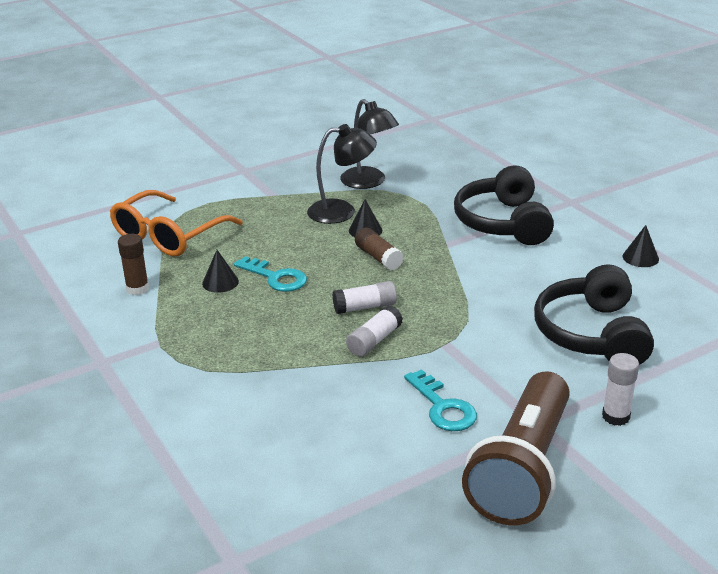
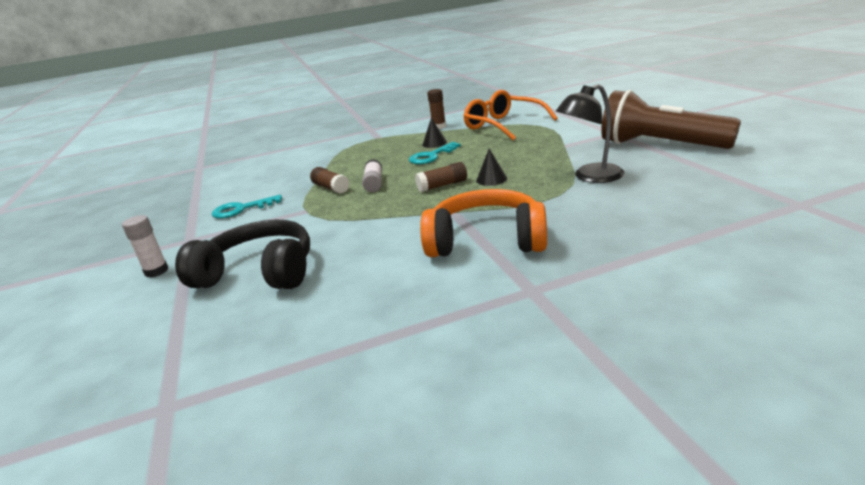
camera: 105 degrees right, 5 degrees down
(342, 211) = (529, 169): black lamp -> none
(374, 341) = (331, 188): white glue stick -> brown glue stick
(503, 223) = (486, 240): black headphones -> orange headphones
(522, 469) = (159, 232): brown flashlight -> brown flashlight (660, 145)
(640, 257) = (366, 325): black cone -> none

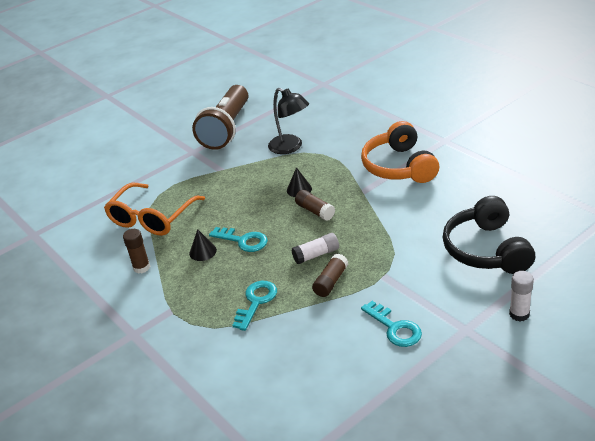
camera: 110 degrees left, 10 degrees up
(348, 161) = (256, 302): none -> turquoise key

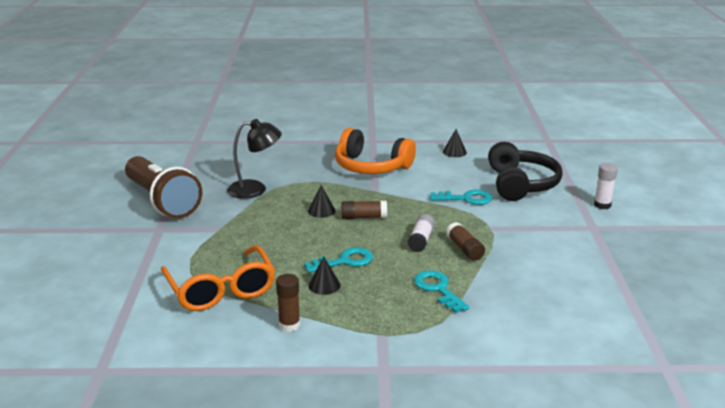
camera: 55 degrees left, 10 degrees down
(395, 328) = (556, 249): turquoise key -> turquoise key (466, 198)
(486, 249) = (520, 184): black headphones -> black headphones turned 120 degrees counterclockwise
(491, 185) = (454, 152): none -> black cone

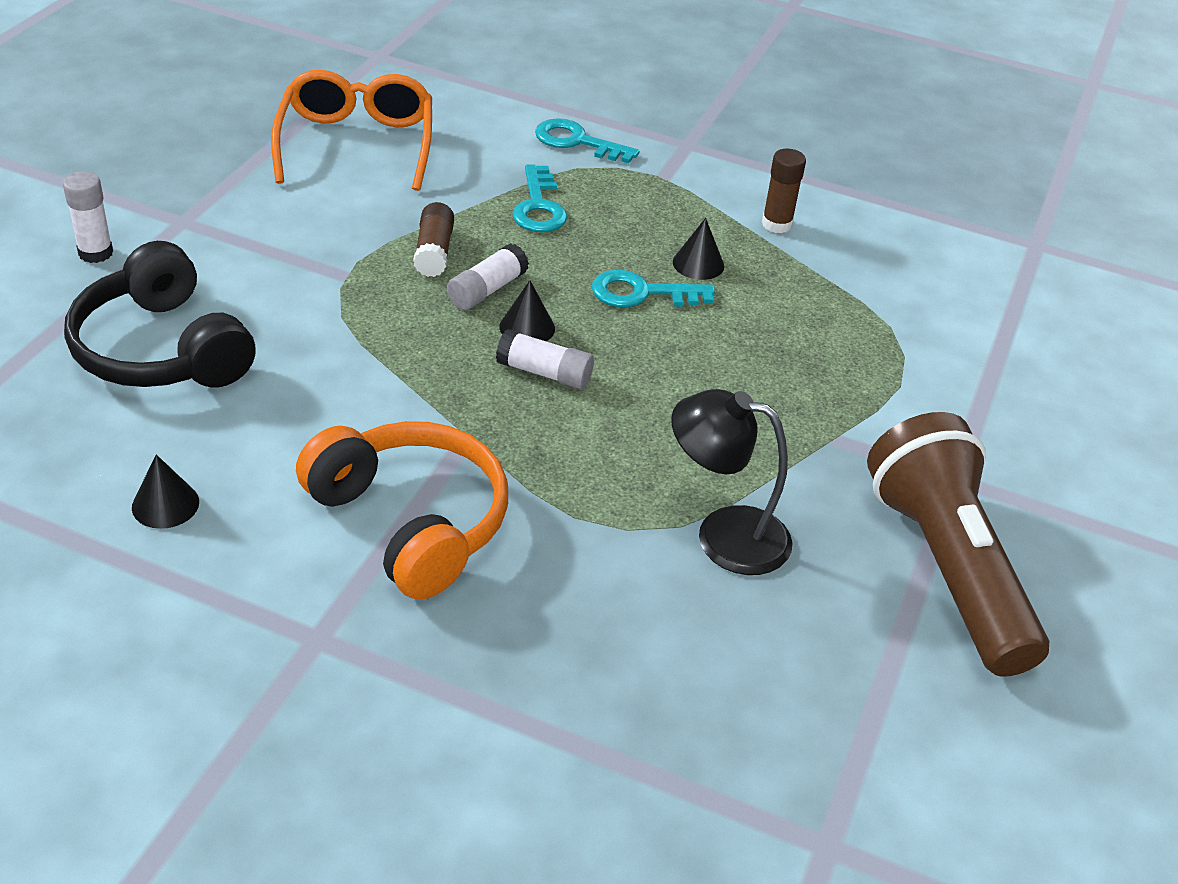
camera: 160 degrees left, 15 degrees up
(221, 290) = (859, 306): orange glasses -> orange glasses (356, 144)
(321, 211) = (614, 417): black cone -> black cone (527, 327)
(363, 217) = (544, 373): brown glue stick -> white glue stick
(466, 198) = (311, 351): turquoise key -> turquoise key (577, 142)
(520, 184) = (162, 349): black headphones -> black headphones turned 60 degrees counterclockwise

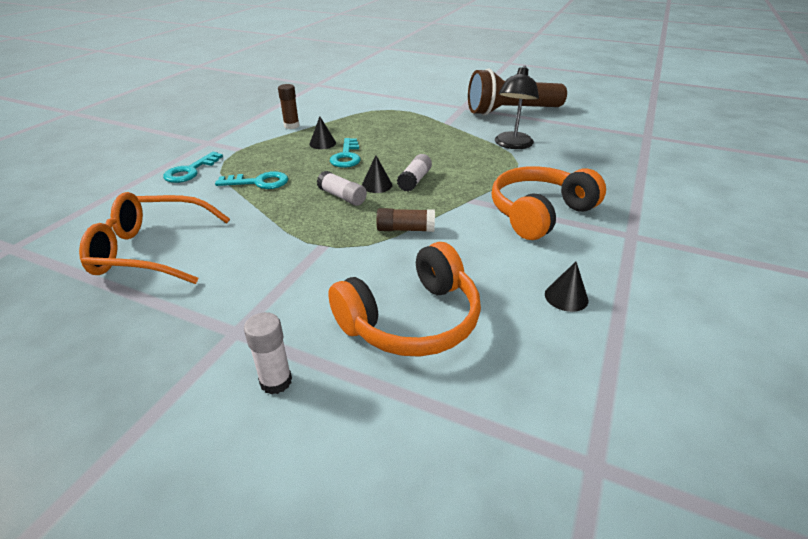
camera: 85 degrees left, 5 degrees down
(162, 349) = (411, 320): black headphones -> orange headphones
(434, 252) = (301, 214): brown glue stick -> brown glue stick (405, 229)

